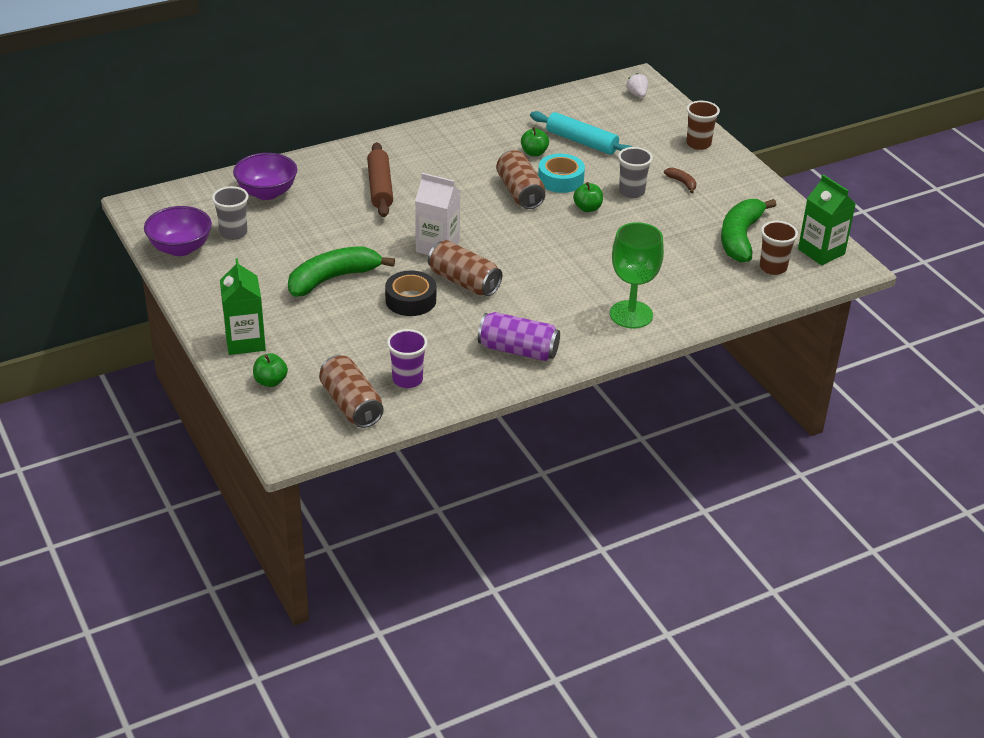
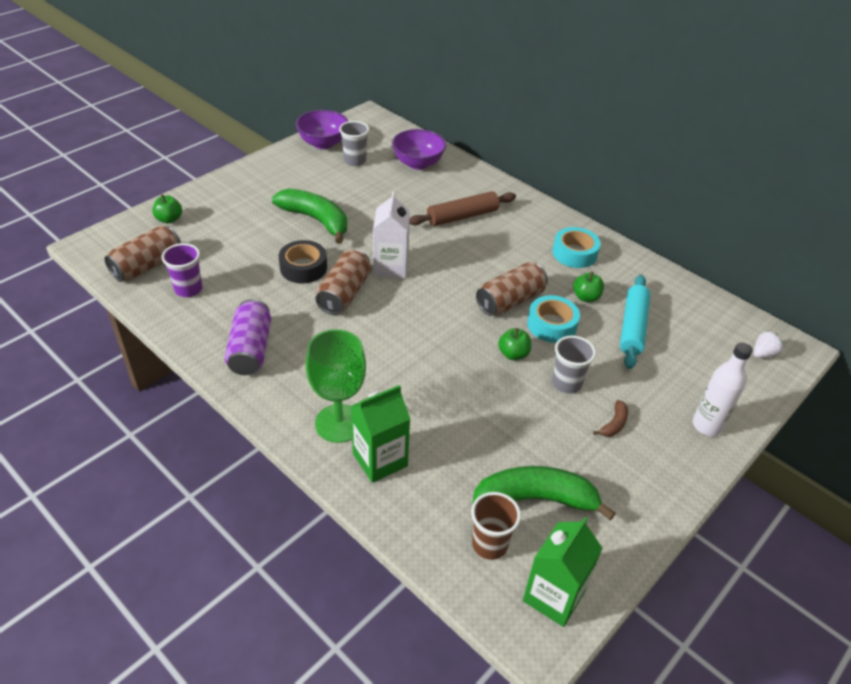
camera: 70 degrees right, 5 degrees up
(245, 341) = (216, 197): green carton -> green carton (380, 460)
(472, 141) = (574, 253): none -> turquoise tape
(698, 144) = (707, 425): brown cup -> white bottle

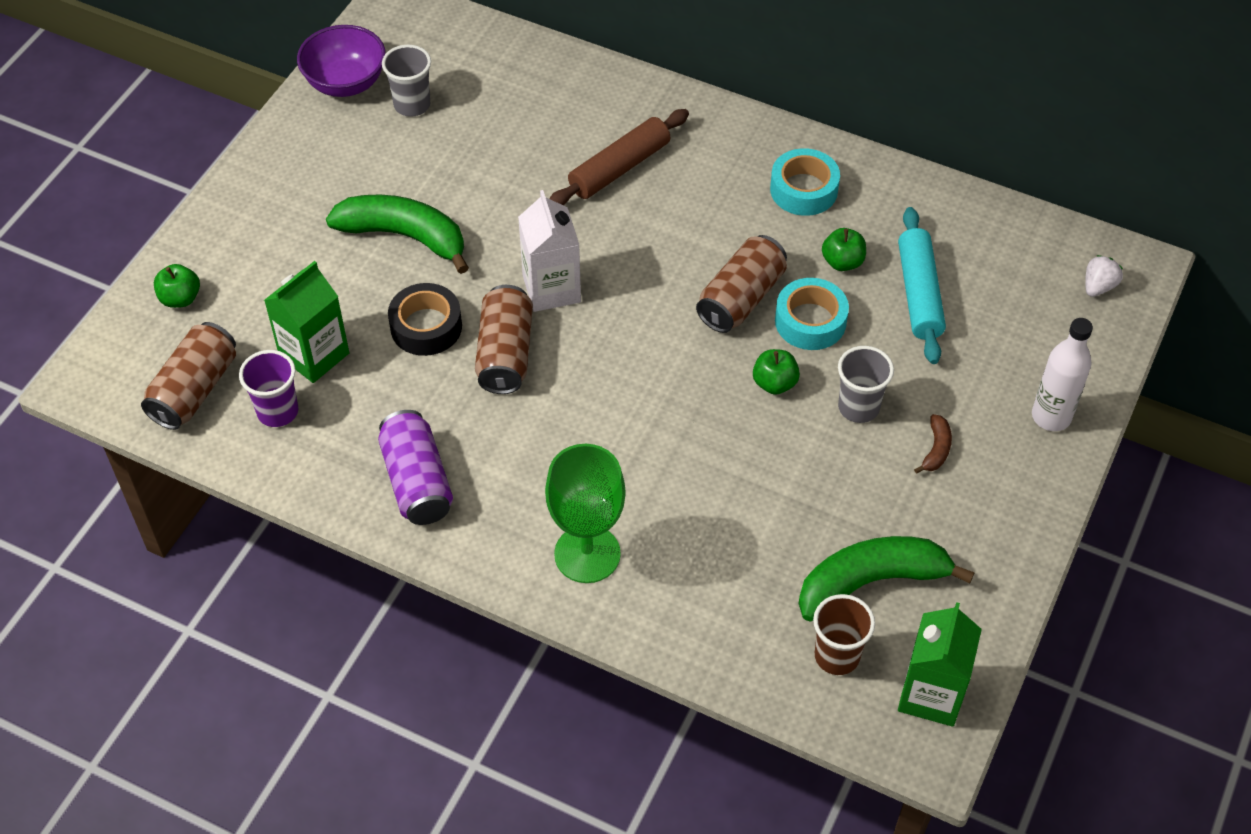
camera: 15 degrees left, 10 degrees up
(380, 460) = (661, 588): green carton -> green carton (314, 355)
(418, 163) = (512, 83): purple bowl -> none

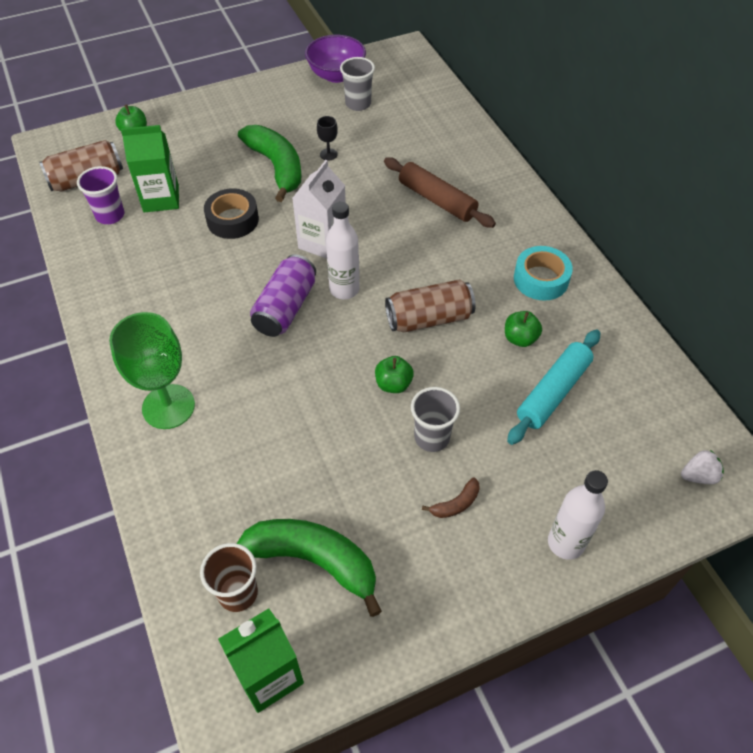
camera: 40 degrees right, 0 degrees up
(417, 481) = (131, 299): purple can -> purple can (285, 308)
(446, 186) = (328, 154): none -> black goblet
(505, 353) = (257, 261): brown can -> none
(619, 168) = (437, 200): brown rolling pin -> brown rolling pin turned 45 degrees clockwise
(628, 323) = (344, 289): none -> white bottle
(810, 321) = (458, 361): turquoise tape -> none

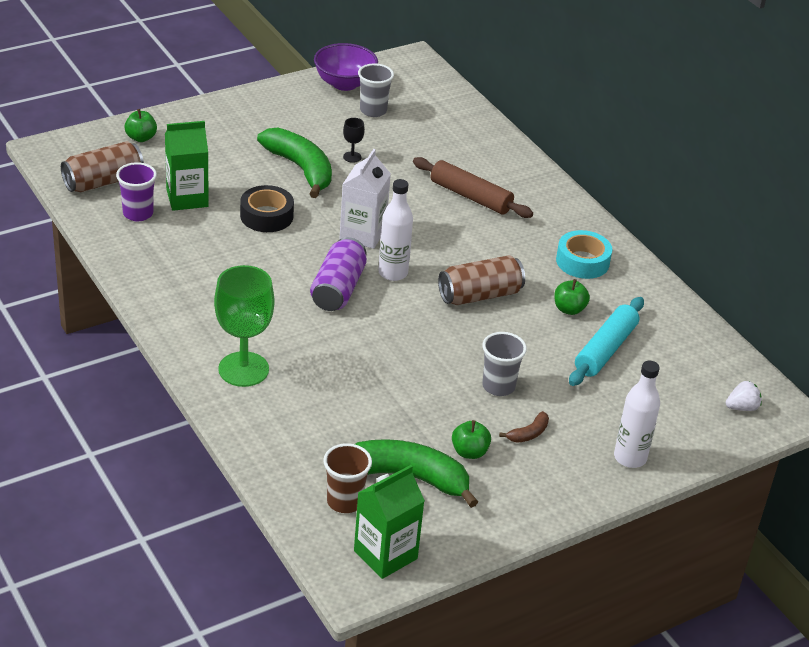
camera: 10 degrees left, 15 degrees down
(393, 384) = (455, 347): green apple -> green apple (469, 452)

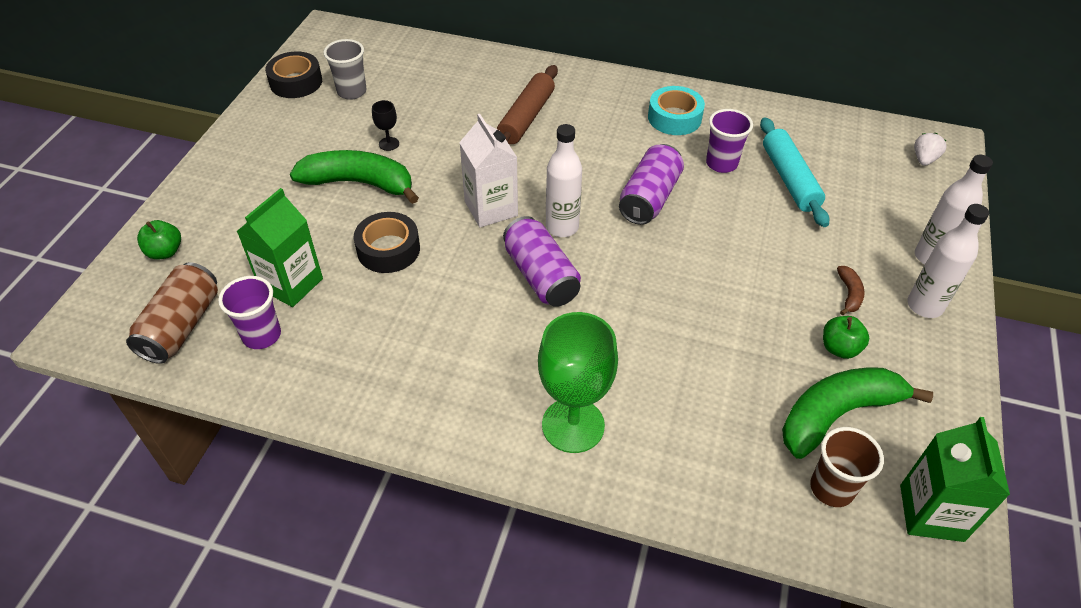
camera: 40 degrees left, 10 degrees up
(344, 83) = (296, 82): purple bowl -> black tape
(470, 196) = (526, 118): brown rolling pin -> brown rolling pin turned 60 degrees counterclockwise
(480, 295) = (649, 198): brown can -> purple can
(498, 386) = (773, 269): grey cup -> none
(569, 309) = (721, 163): green apple -> purple cup
(572, 475) = (924, 306): none -> white bottle

